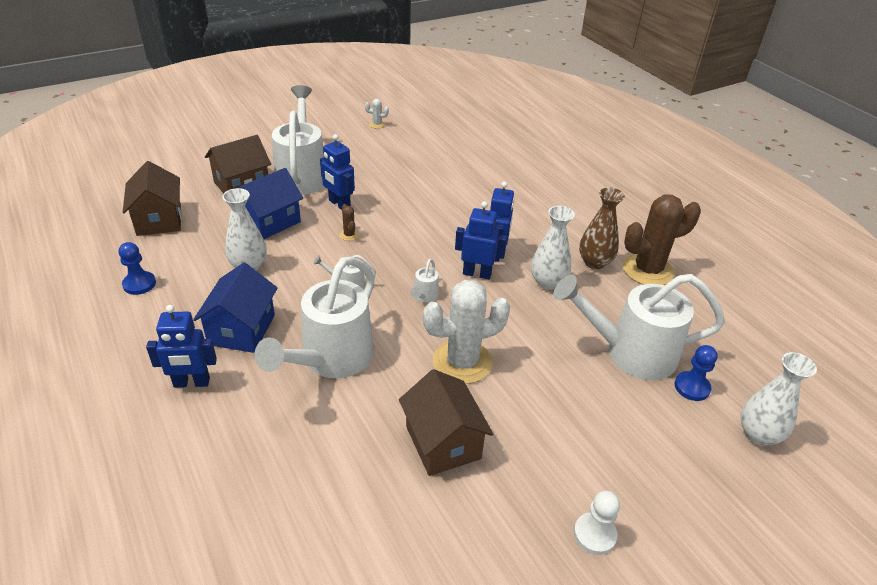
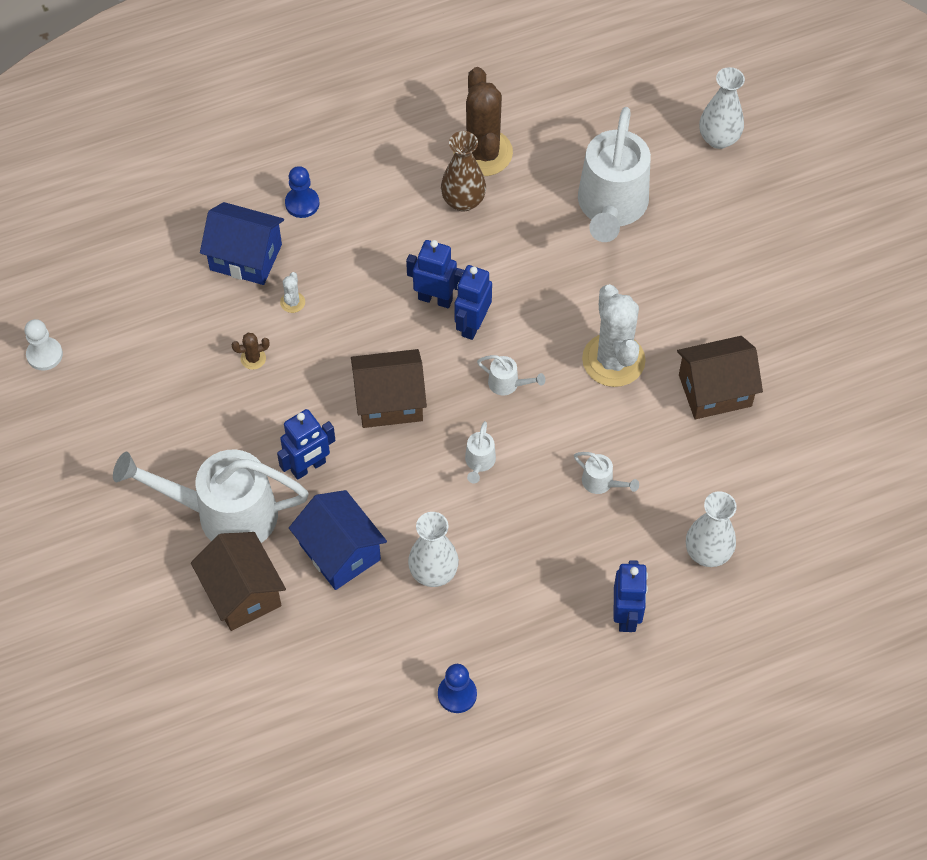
camera: 80 degrees left, 20 degrees up
(159, 220) = (319, 692): brown house -> brown house (389, 401)
(242, 329) = (548, 572): blue house -> blue house (246, 257)
(330, 360) = (602, 483): white watering can -> white watering can, size x0.40
(349, 235) = (380, 457): brown cactus -> brown cactus (253, 358)
(377, 124) = (89, 407): white cactus -> white cactus (292, 302)
(547, 282) = (494, 256): white vase -> white vase (707, 552)
(594, 534) = (813, 292): white pawn -> white pawn (44, 355)
(692, 387) = (660, 170): blue pawn -> blue pawn (302, 203)

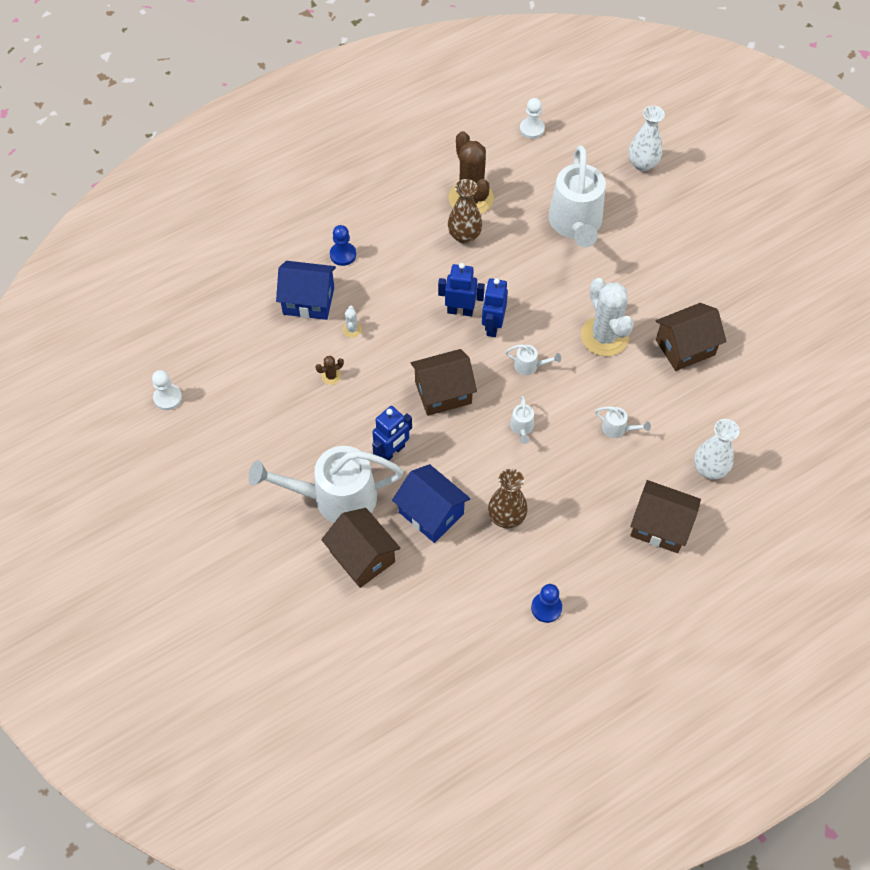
camera: 10 degrees left, 0 degrees up
(433, 572) = (506, 517): white vase -> brown vase
(584, 71) = (532, 129): none -> white pawn
(626, 615) = (660, 526): blue robot -> brown house

